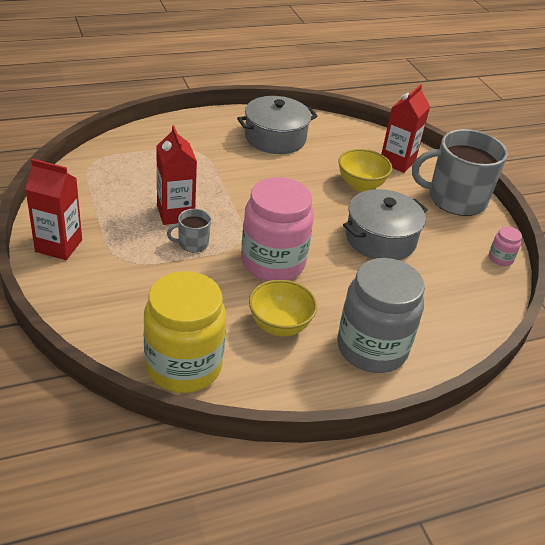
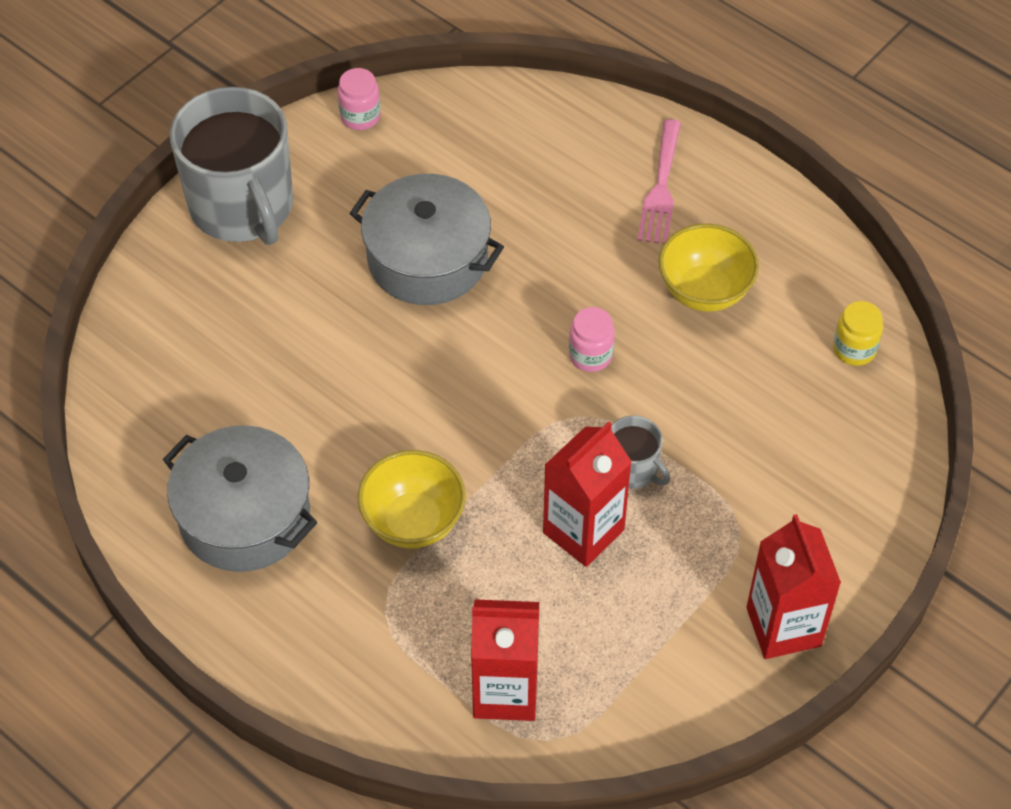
camera: 115 degrees left, 15 degrees up
(183, 366) = (854, 349): yellow jar -> yellow jar, size x0.41
(273, 262) = (590, 355): pink jar -> pink jar, size x0.41
(360, 185) = (301, 335): yellow bowl -> yellow bowl (413, 521)
(372, 348) = (661, 188): grey jar -> pink fork
(397, 162) = (185, 314): red carton -> red carton (505, 691)

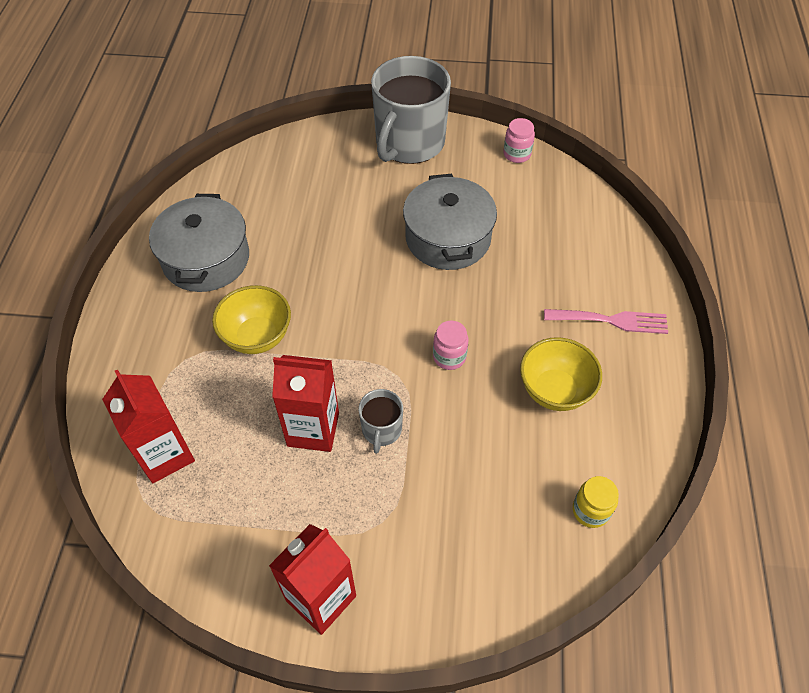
camera: 55 degrees right, 0 degrees up
(661, 188) = (611, 320): pink fork -> pink fork turned 150 degrees counterclockwise

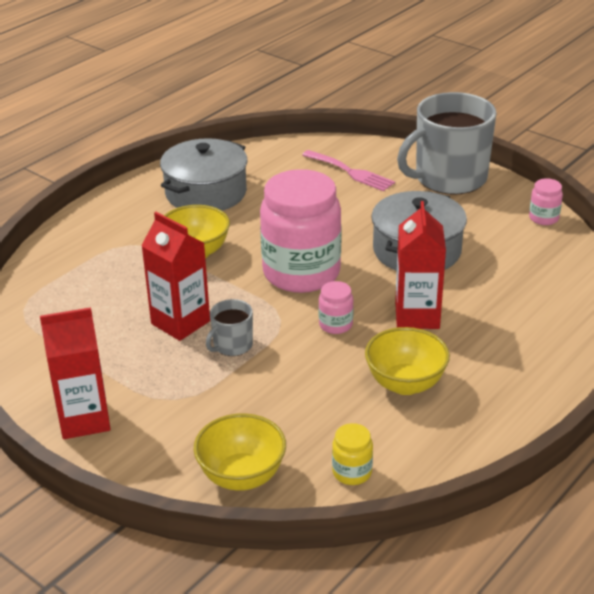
camera: 35 degrees right, 20 degrees down
(165, 455) = (62, 291): red carton -> red carton (417, 316)
(373, 312) = (301, 273): none -> pink jar
(510, 572) = (242, 476): none -> yellow bowl
(611, 320) = (511, 361): pink fork -> pink fork (351, 172)

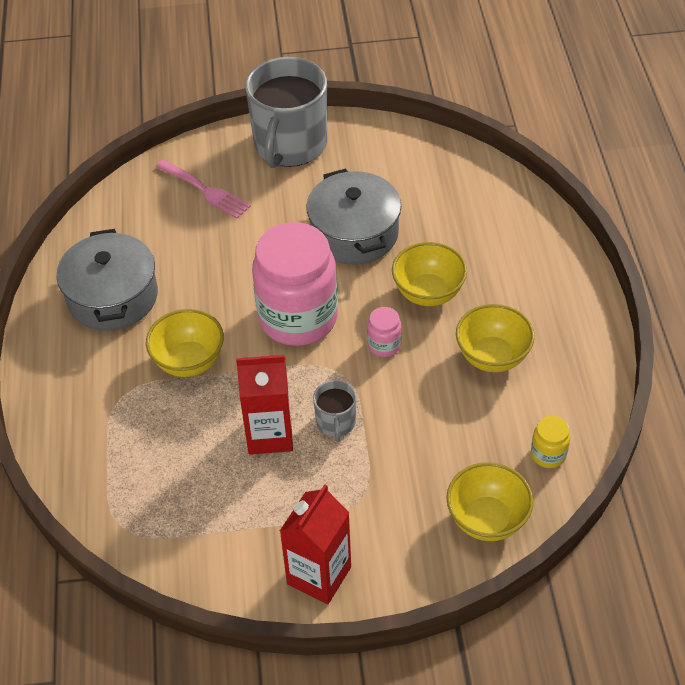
camera: 45 degrees left, 15 degrees up
(351, 172) = (206, 191): pink fork -> pink fork turned 45 degrees clockwise
(417, 316) = (428, 293): red carton -> yellow bowl
(543, 218) = (404, 138): pink jar -> none

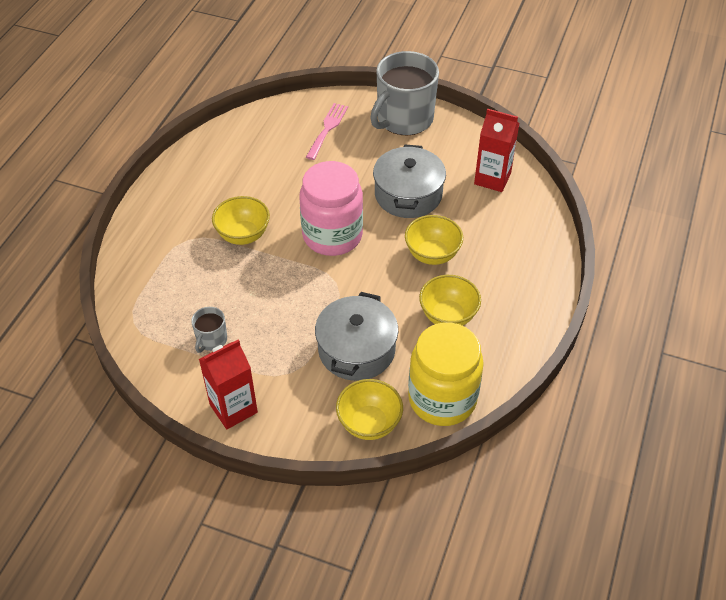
camera: 25 degrees right, 0 degrees up
(112, 297) = (223, 174): grey pot -> grey pot (356, 350)
(206, 191) = (327, 129): pink fork -> pink fork turned 135 degrees counterclockwise
(270, 435) = (263, 304): red carton -> red carton (492, 178)
(336, 422) = (311, 314): grey mug -> grey mug (211, 340)
(384, 345) = (378, 277): pink jar -> none
(548, 454) = (442, 399): yellow jar -> yellow jar, size x2.43

